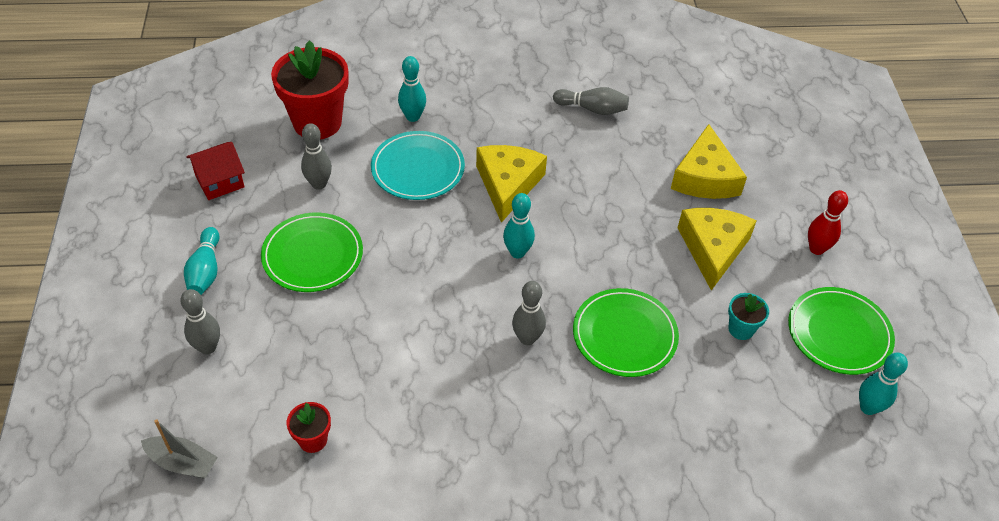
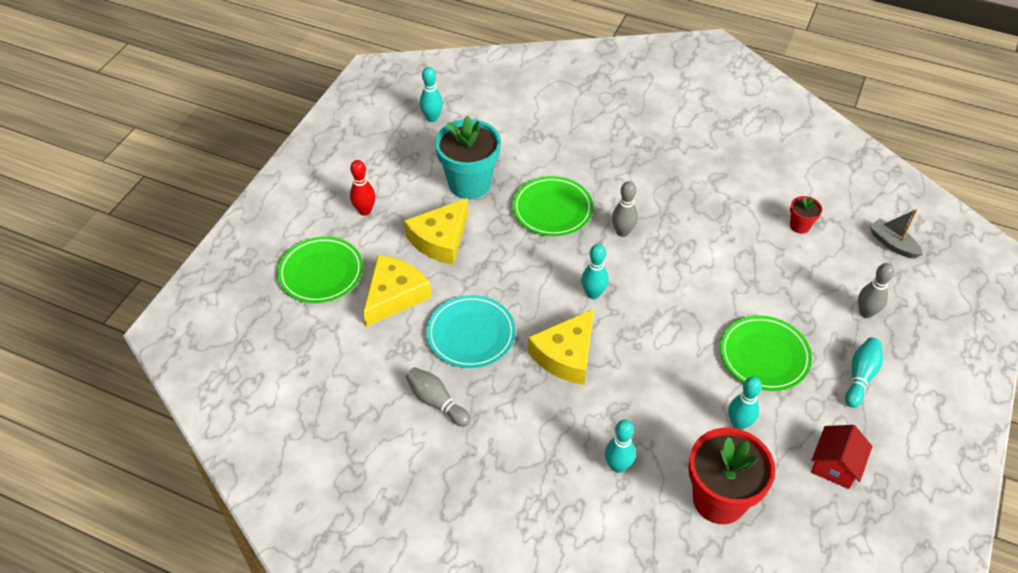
camera: 150 degrees left, 0 degrees up
(219, 181) = (835, 465): red house -> red house turned 60 degrees counterclockwise
(319, 184) = (739, 424): grey bowling pin -> turquoise bowling pin
(418, 169) = (639, 403): turquoise plate -> turquoise plate (471, 334)
(741, 329) = (469, 184): turquoise flower pot -> turquoise flower pot, size x2.17
(839, 333) = (407, 158): green plate -> green plate (321, 272)

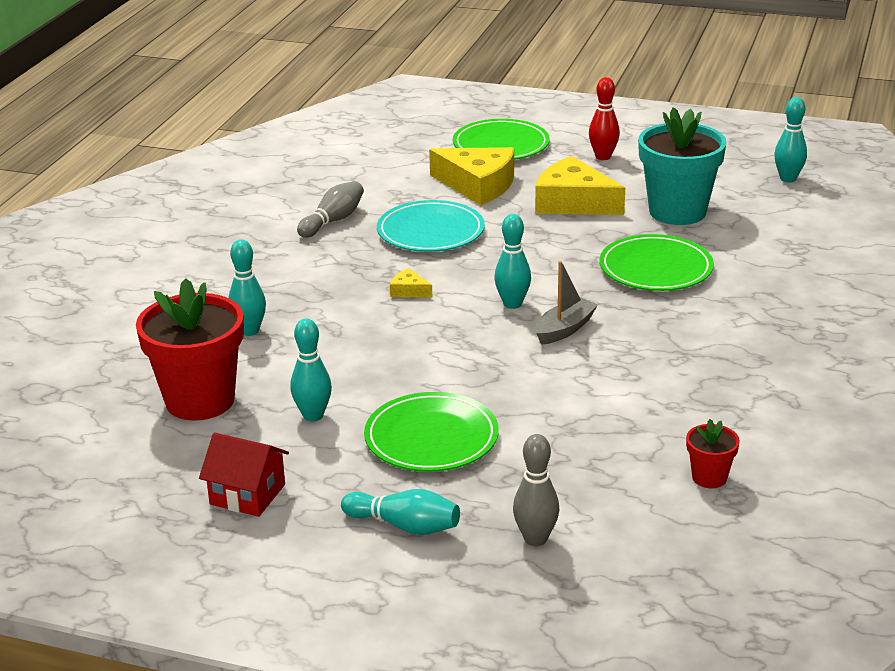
camera: 85 degrees right, 20 degrees down
(566, 355) = (409, 291): yellow cheese -> yellow cheese, size x0.44
(622, 232) = (633, 321): grey bowling pin -> none
(892, 244) = (705, 580): grey boat -> grey boat (564, 329)

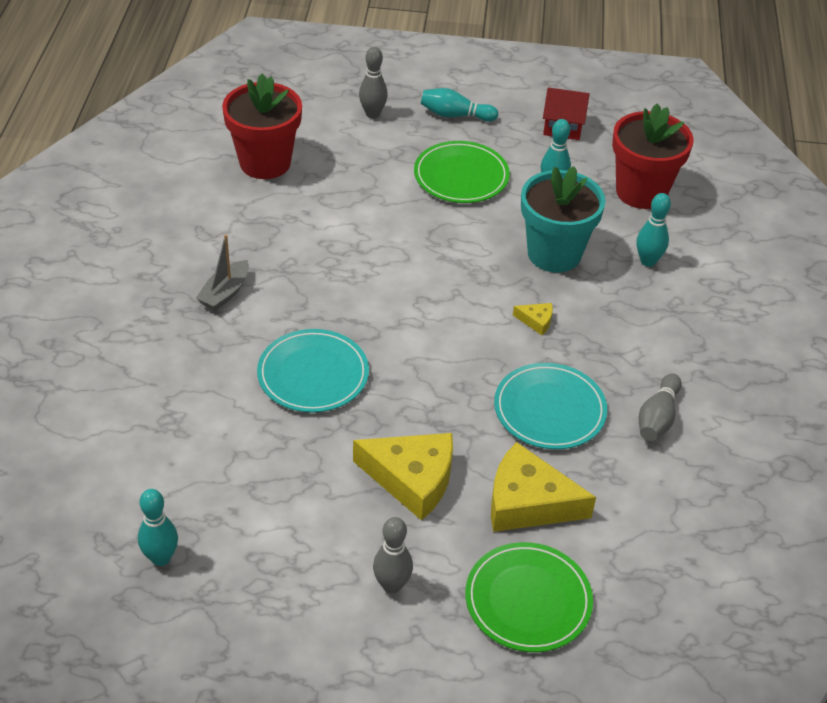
camera: 165 degrees right, 15 degrees up
(512, 304) = (438, 313): turquoise bowling pin -> none
(564, 329) = (386, 287): grey boat -> grey boat (225, 293)
(603, 157) = (392, 585): red bowling pin -> grey bowling pin
(655, 268) = (313, 374): green plate -> turquoise plate
(677, 212) = (294, 473): turquoise flower pot -> turquoise flower pot (554, 254)
(709, 477) = (265, 163): red flower pot -> red flower pot, size x2.17

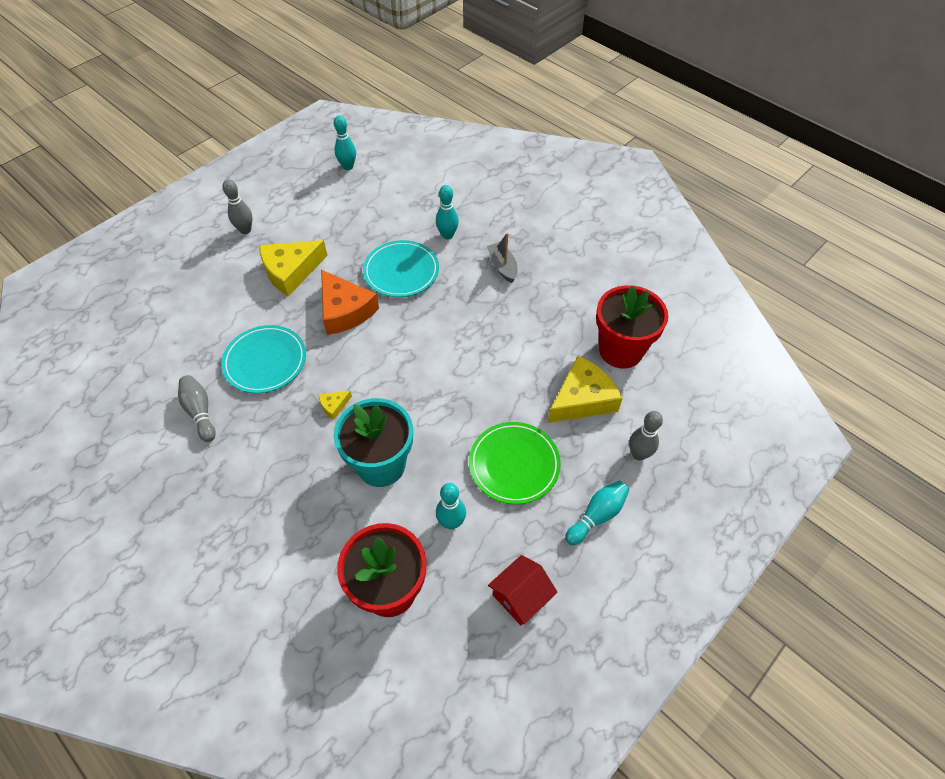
camera: 130 degrees right, 10 degrees up
(418, 388) = (345, 310): none -> orange cheese
(528, 502) = (224, 308): yellow cheese -> yellow cheese (582, 399)
(528, 600) = (179, 272): green plate -> none
(648, 261) = (317, 524): turquoise bowling pin -> turquoise bowling pin (447, 235)

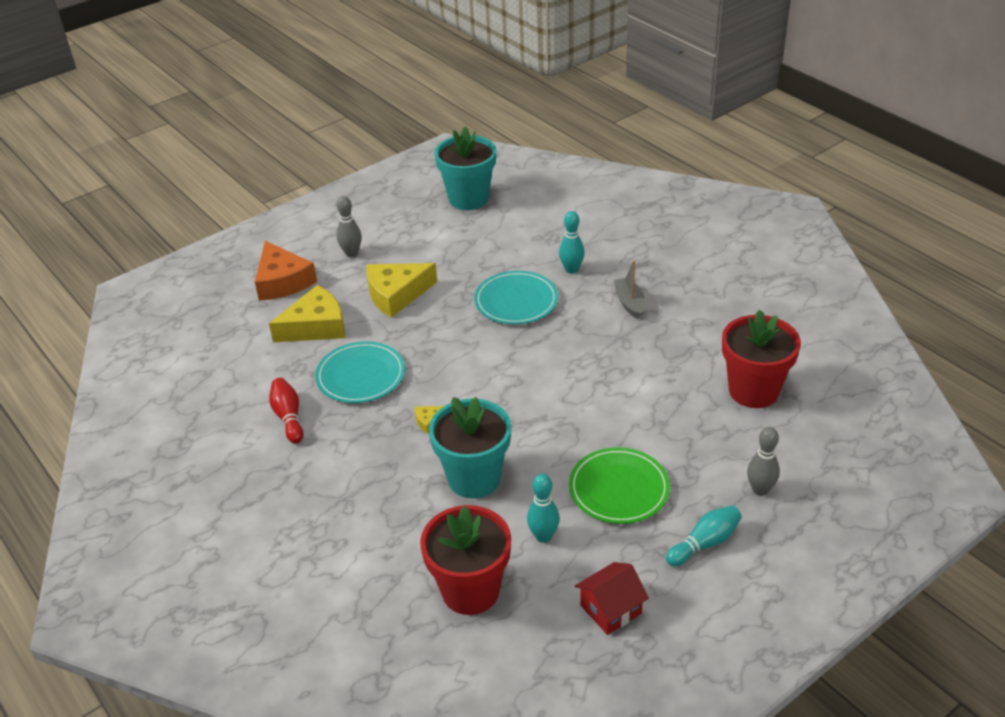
camera: 10 degrees right, 15 degrees down
(200, 412) = (288, 417): grey bowling pin -> red bowling pin
(345, 310) = (450, 334): orange cheese -> orange cheese (282, 281)
(348, 166) = (468, 198): turquoise bowling pin -> turquoise flower pot
(582, 399) = (703, 434): yellow cheese -> yellow cheese (316, 326)

